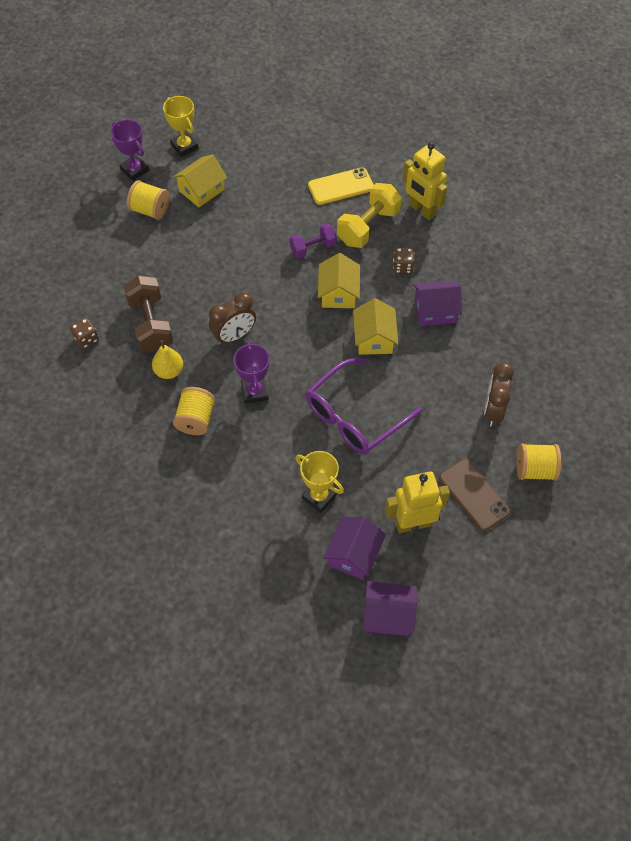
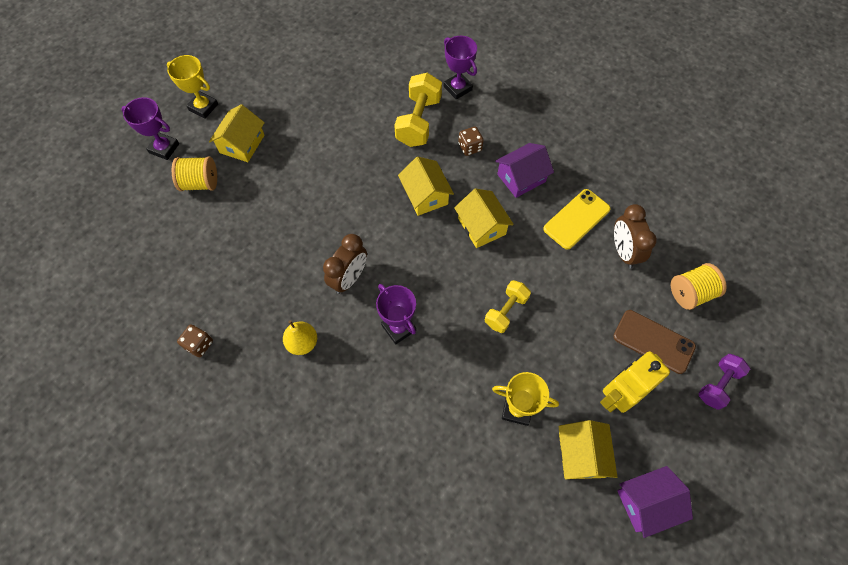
camera: 25 degrees left, 5 degrees up
(150, 324) = (259, 301): brown dumbbell -> none
(196, 419) = (355, 382): yellow spool -> none
(313, 248) = (379, 161): purple dumbbell -> purple dumbbell (717, 385)
(341, 186) = (373, 93): yellow phone -> yellow phone (576, 219)
(353, 554) = (581, 455): purple house -> yellow house
(355, 416) = (506, 311): purple glasses -> yellow dumbbell
(421, 210) = (457, 88): yellow robot -> purple trophy

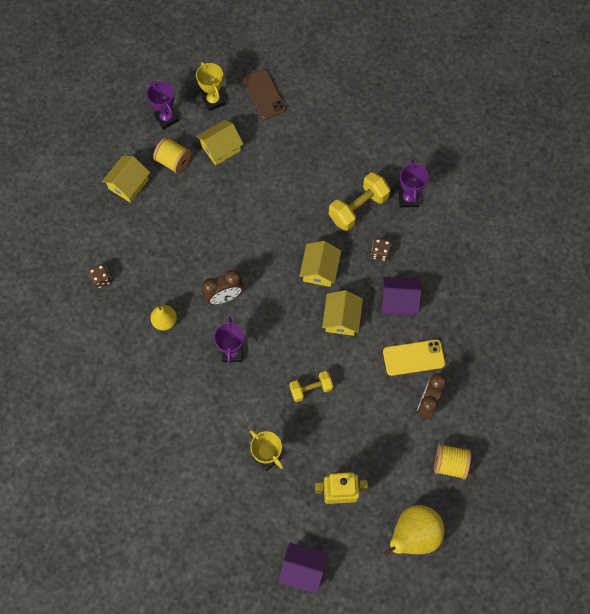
camera: 35 degrees right, 5 degrees up
(581, 455) = (285, 512): yellow house -> yellow house (128, 184)
(653, 341) = (394, 477): brown phone -> brown phone (264, 94)
(717, 385) = (413, 534): purple dumbbell -> yellow pear

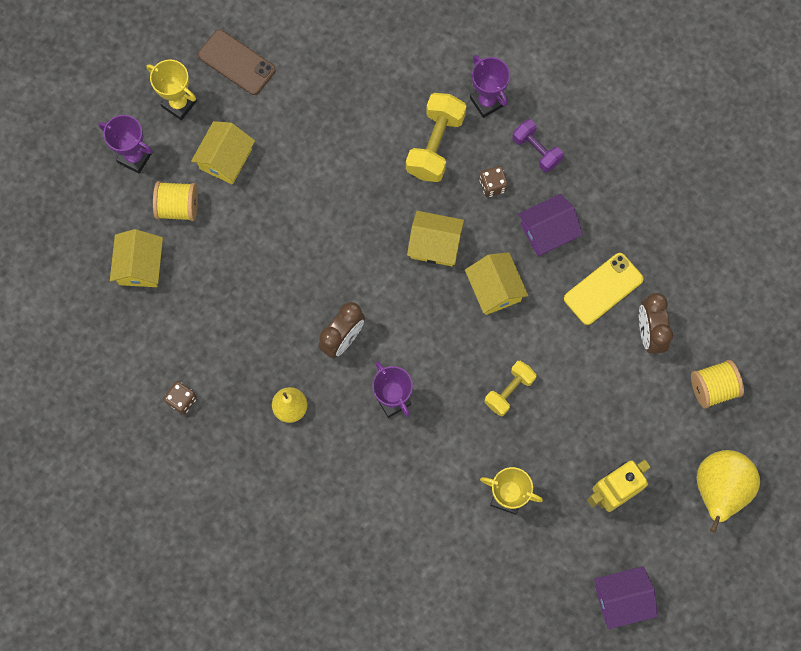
camera: 30 degrees left, 5 degrees up
(319, 269) = (435, 244): yellow house -> yellow house turned 60 degrees counterclockwise
(422, 246) = (536, 150): none -> purple dumbbell

